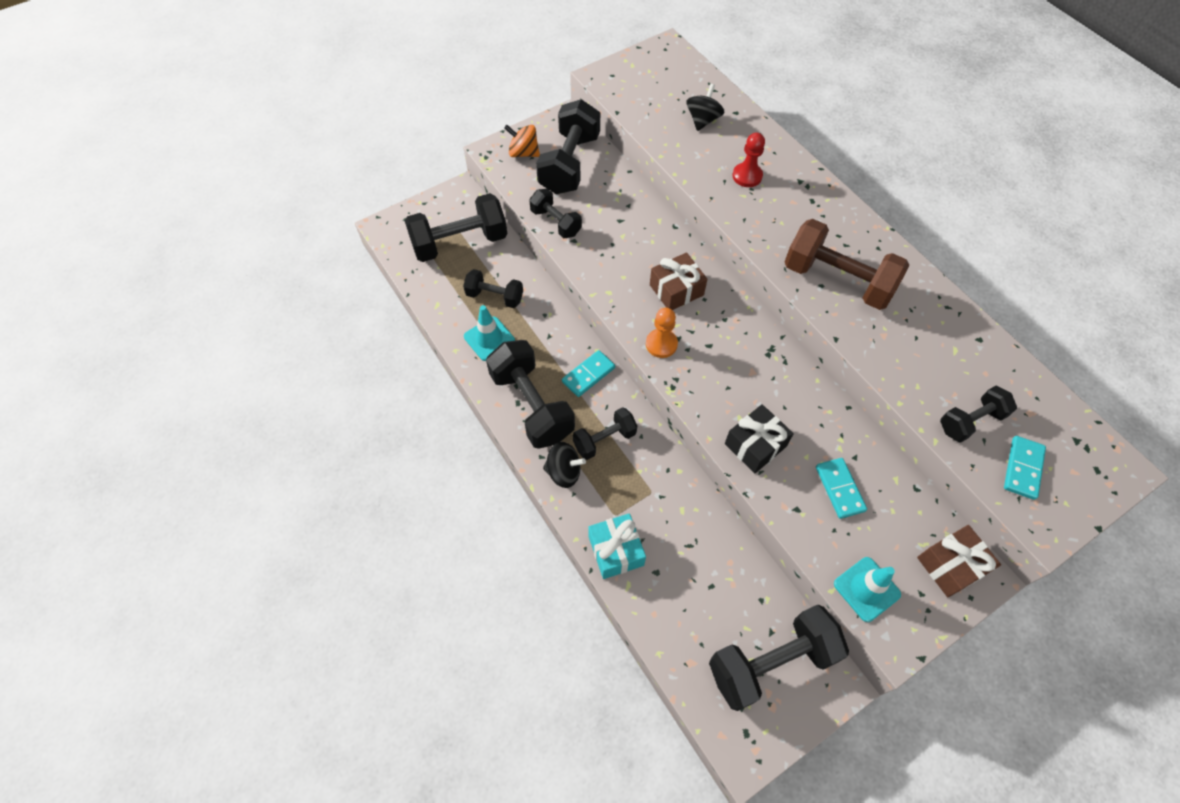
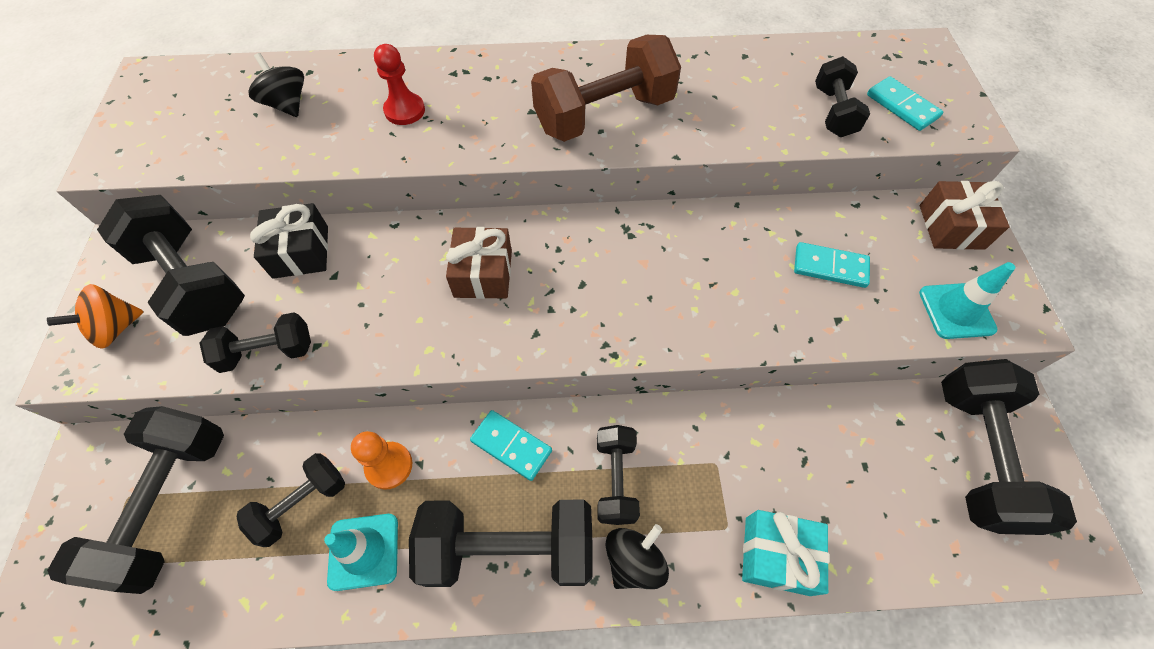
camera: 60 degrees left, 0 degrees up
(588, 375) = (511, 446): turquoise domino -> turquoise domino turned 45 degrees counterclockwise
(661, 344) = (547, 333): orange pawn -> orange pawn (389, 466)
(755, 445) = (739, 313): black gift -> black gift (301, 252)

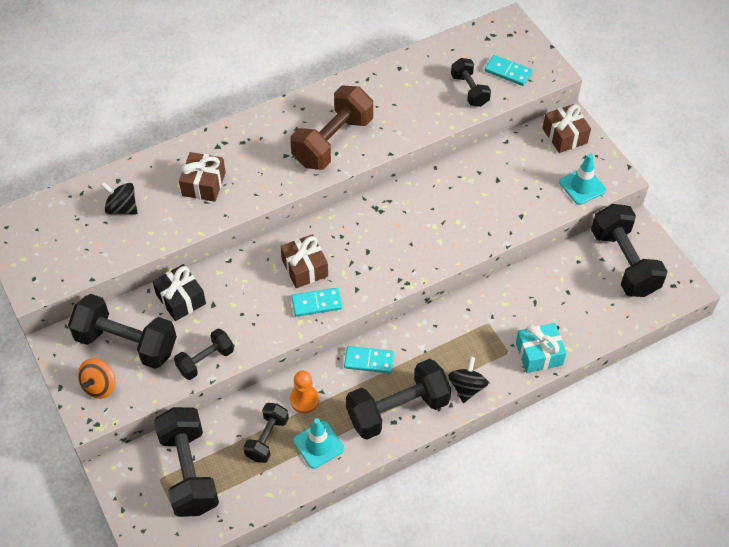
camera: 25 degrees left, 5 degrees down
(405, 110) = (204, 184): red pawn -> brown gift
(615, 479) = (437, 353): black dumbbell -> none
(830, 267) = (505, 186): turquoise domino -> turquoise domino (316, 303)

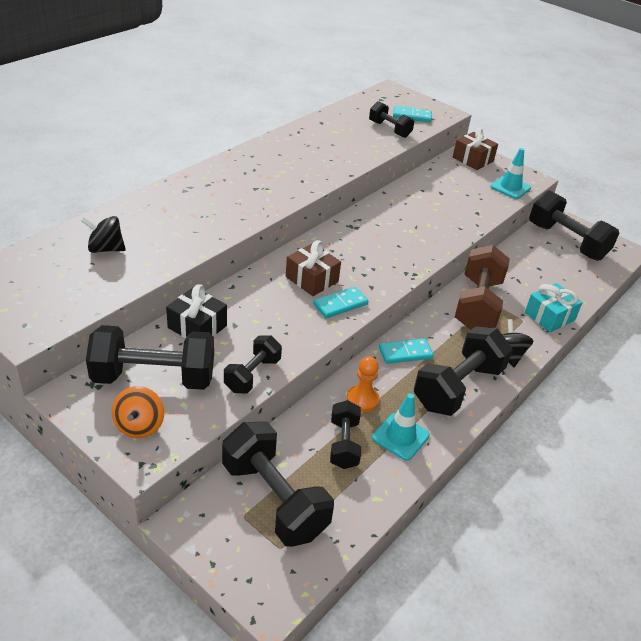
camera: 25 degrees left, 15 degrees down
(204, 184) = (185, 218): brown gift -> none
(332, 141) = (294, 173): brown dumbbell -> brown dumbbell (477, 304)

